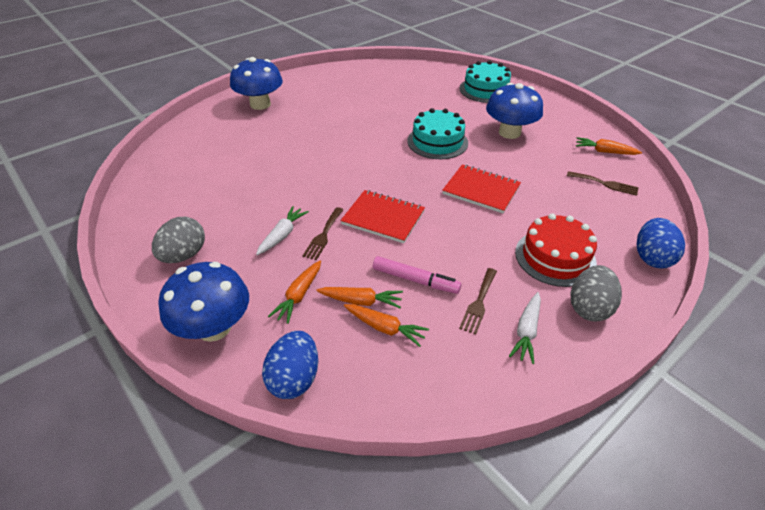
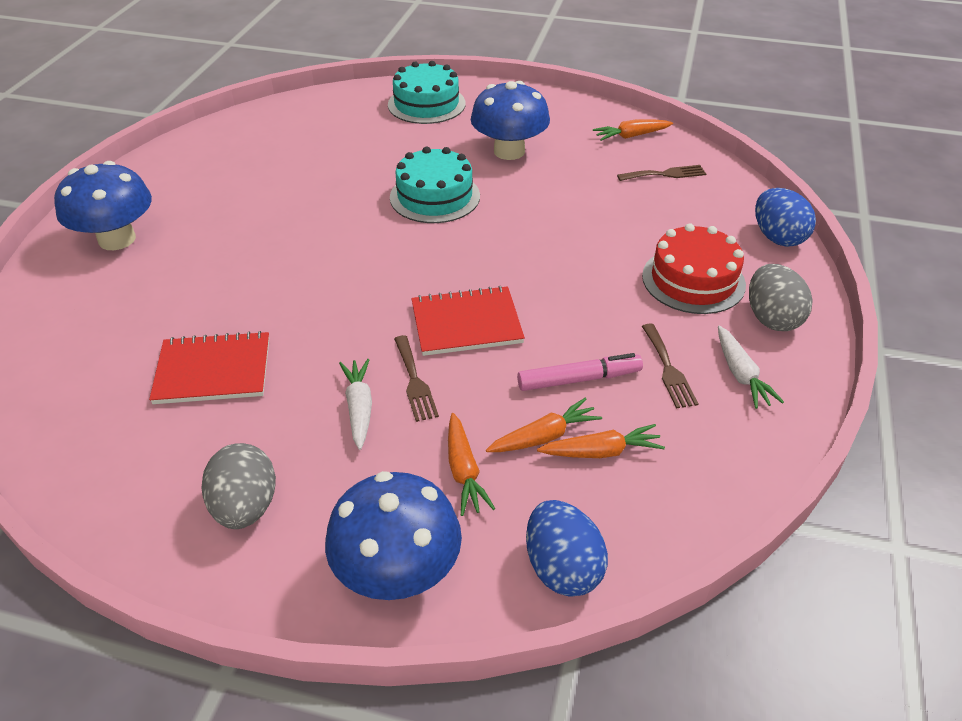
camera: 35 degrees left, 0 degrees up
(481, 190) = (546, 237): red notebook -> red notebook (213, 370)

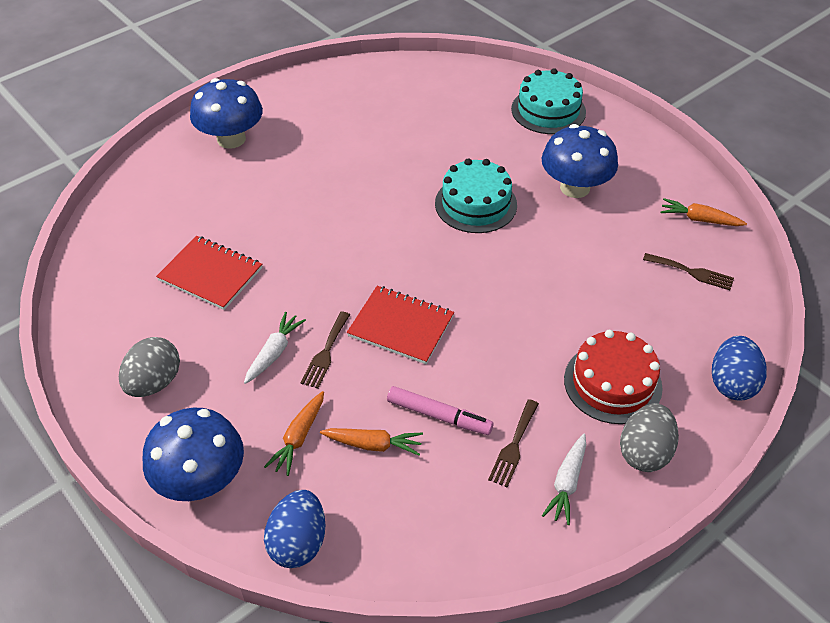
camera: 35 degrees right, 5 degrees up
(601, 451) = (401, 479): orange carrot -> none

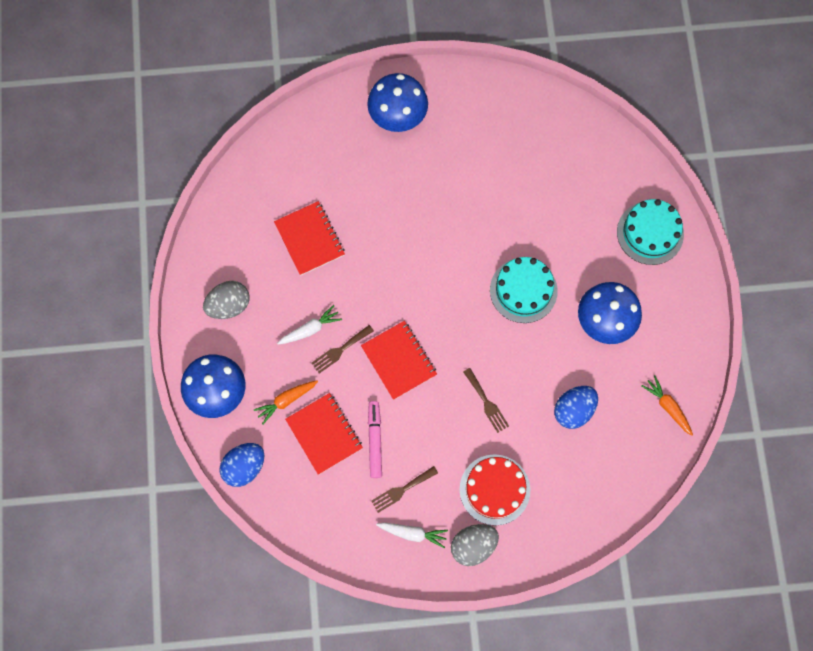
camera: 35 degrees right, 25 degrees up
(373, 444) = (324, 434): orange carrot -> red notebook
(439, 416) = (375, 440): pink marker -> pink marker turned 150 degrees counterclockwise
(567, 483) = (413, 533): white carrot -> white carrot turned 135 degrees counterclockwise
(692, 272) = (620, 445): brown fork -> brown fork (486, 403)
(732, 383) = (567, 540): blue egg -> blue egg (573, 410)

